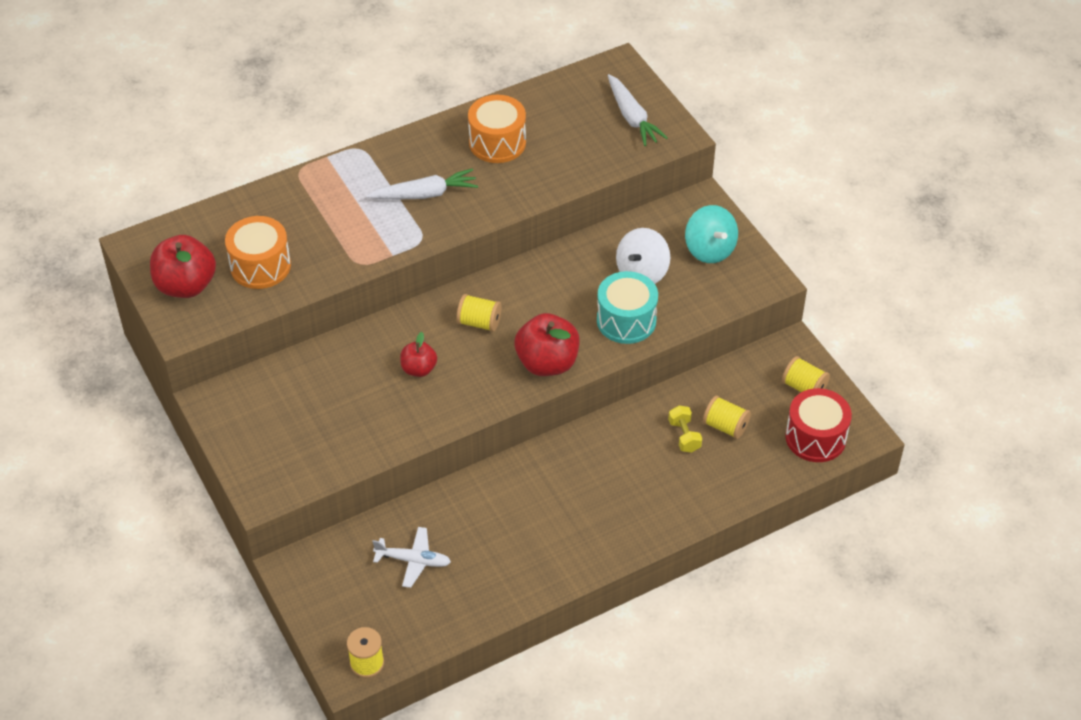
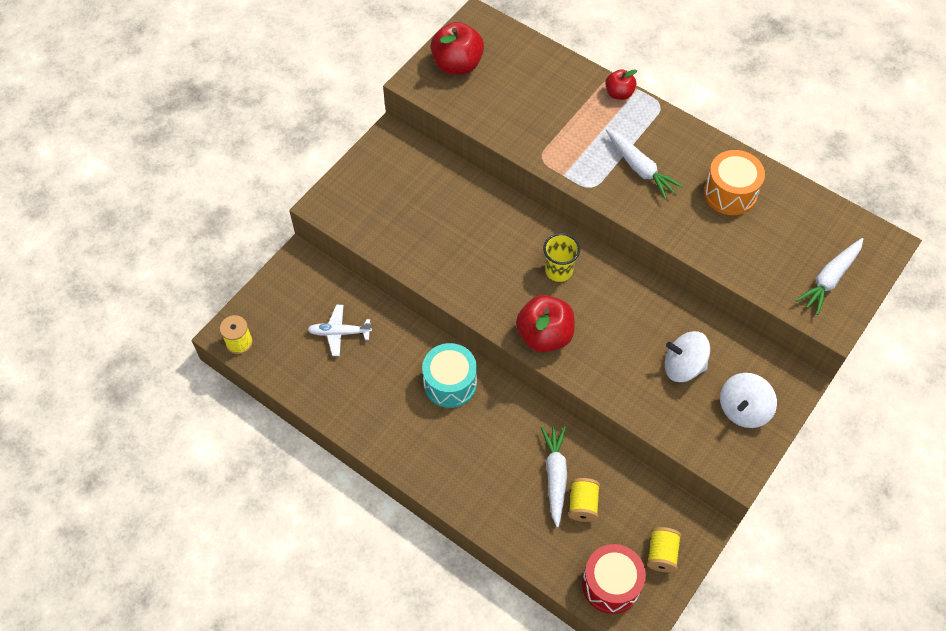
camera: 65 degrees right, 10 degrees up
(260, 266) = (502, 99): orange drum -> none
(413, 560) = (339, 333): white plane -> white plane turned 105 degrees clockwise
(419, 369) = (489, 250): red apple -> red apple (619, 93)
(479, 322) = (558, 271): yellow spool -> yellow cup
(626, 320) = (623, 375): turquoise drum -> turquoise drum (450, 383)
(684, 436) = (555, 476): yellow dumbbell -> white carrot
(709, 249) = (743, 409): turquoise spinning top -> white spinning top

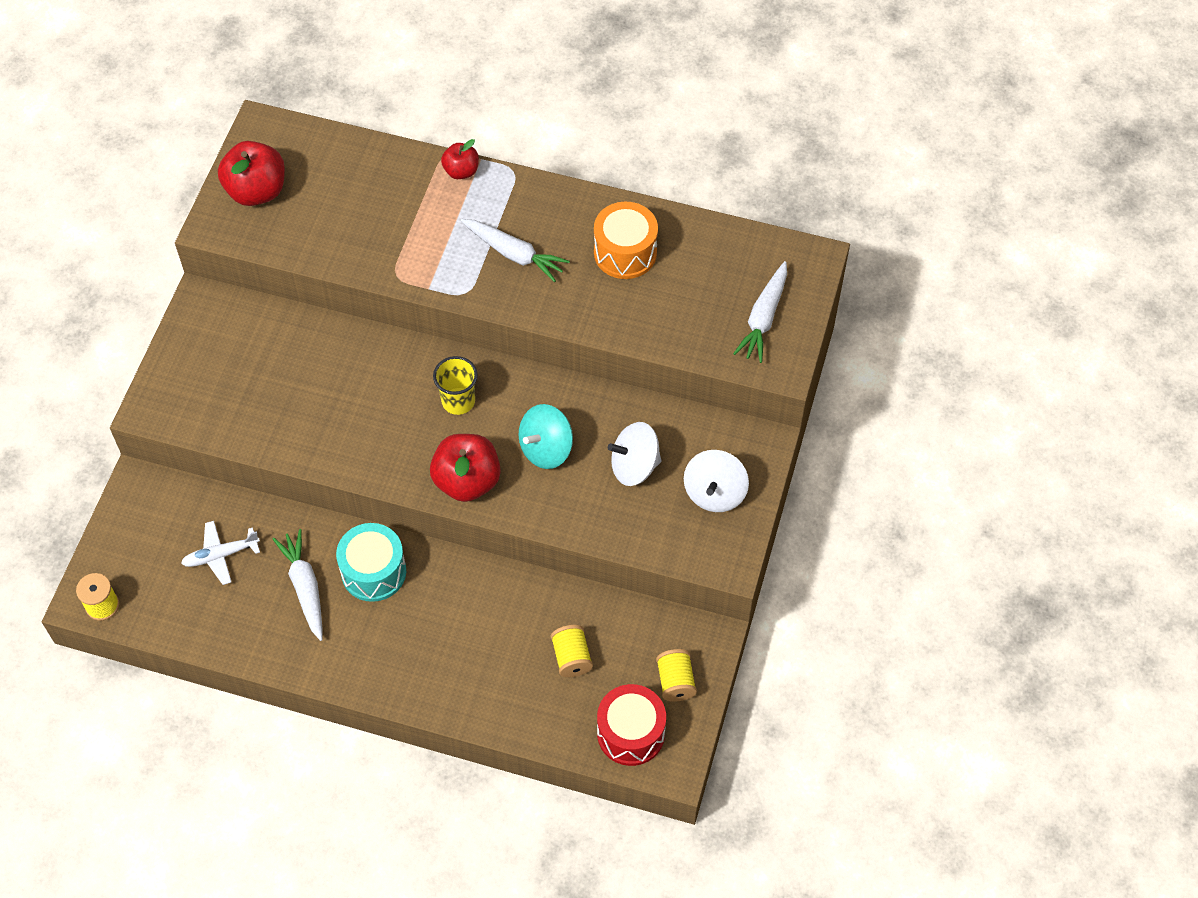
camera: 20 degrees left, 0 degrees up
(555, 476) = (530, 636): white carrot -> white carrot (305, 587)
(616, 330) = (546, 449): none -> turquoise spinning top

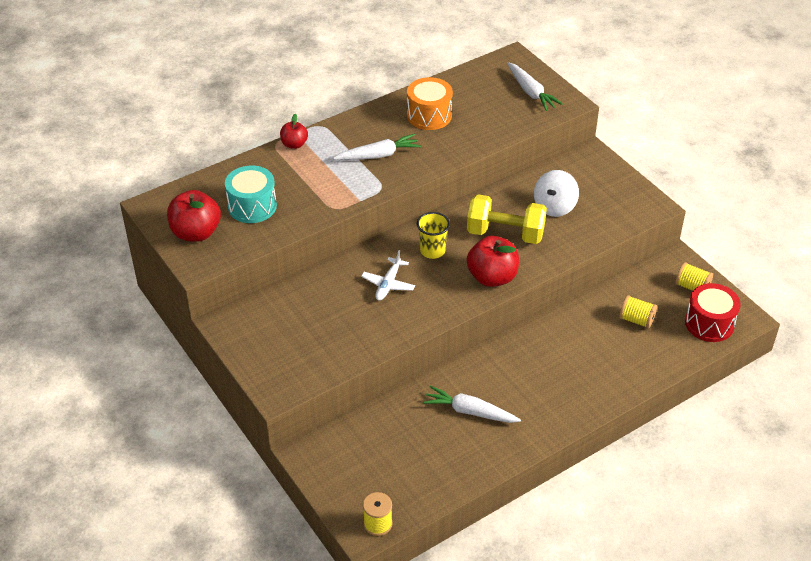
camera: 50 degrees left, 15 degrees down
(221, 555) = (403, 439): white plane -> white plane (388, 284)
(373, 572) = (491, 373): turquoise drum -> turquoise drum (252, 206)
(546, 449) = (505, 234): turquoise spinning top -> yellow dumbbell
(714, 493) = (604, 187): white spinning top -> none

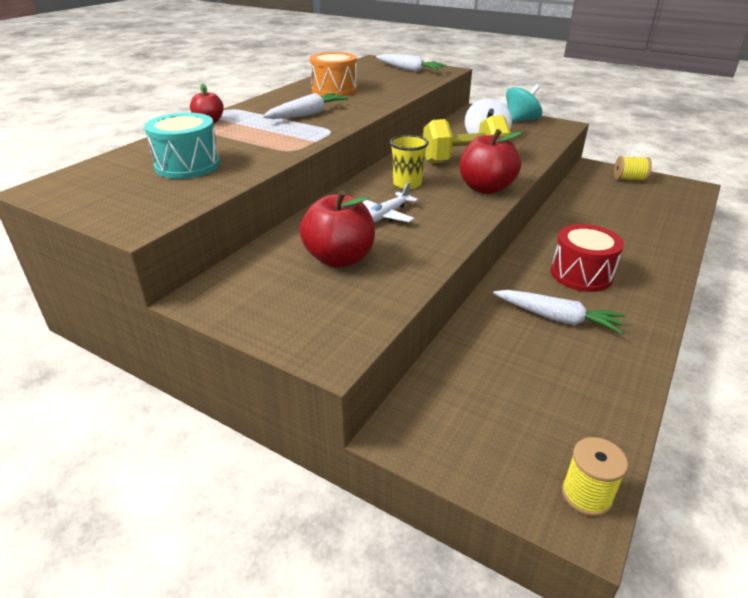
camera: 25 degrees left, 10 degrees down
(196, 233) = (120, 198): red apple -> red apple (339, 259)
(388, 284) = (385, 215): white plane -> white plane turned 45 degrees clockwise
(470, 411) = (557, 318): white carrot -> white carrot turned 150 degrees counterclockwise
(618, 185) = (521, 120): none -> turquoise spinning top
(636, 320) = (616, 207): yellow spool -> none
(709, 323) = (673, 196): red drum -> red drum (581, 274)

